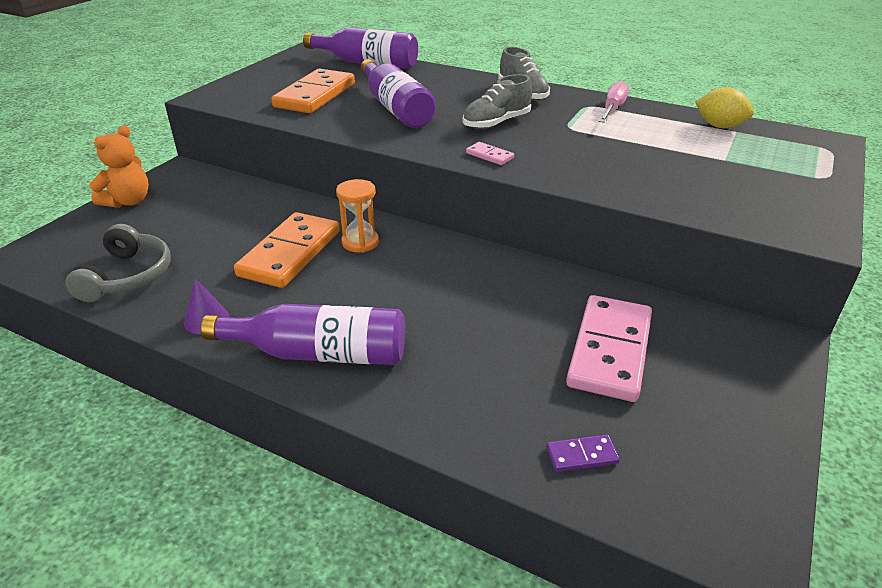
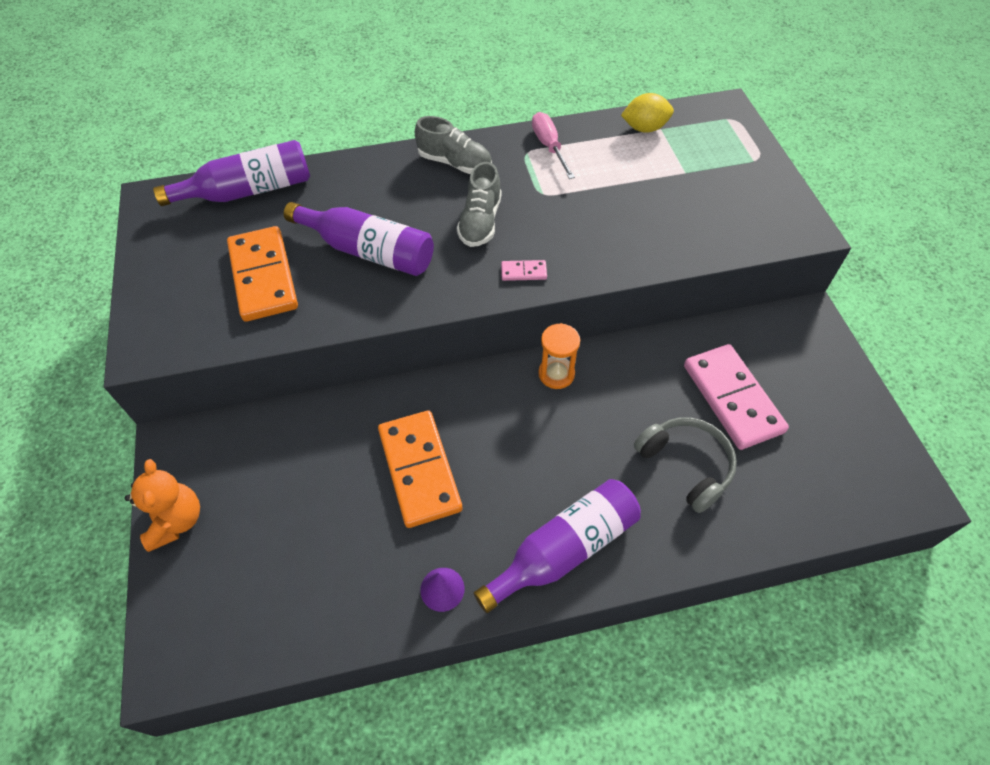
camera: 40 degrees left, 20 degrees up
(128, 276) = (310, 602): grey headphones -> grey headphones (686, 465)
(360, 242) = (461, 416): orange hourglass -> orange hourglass (556, 374)
(582, 455) = (795, 498): purple domino -> none

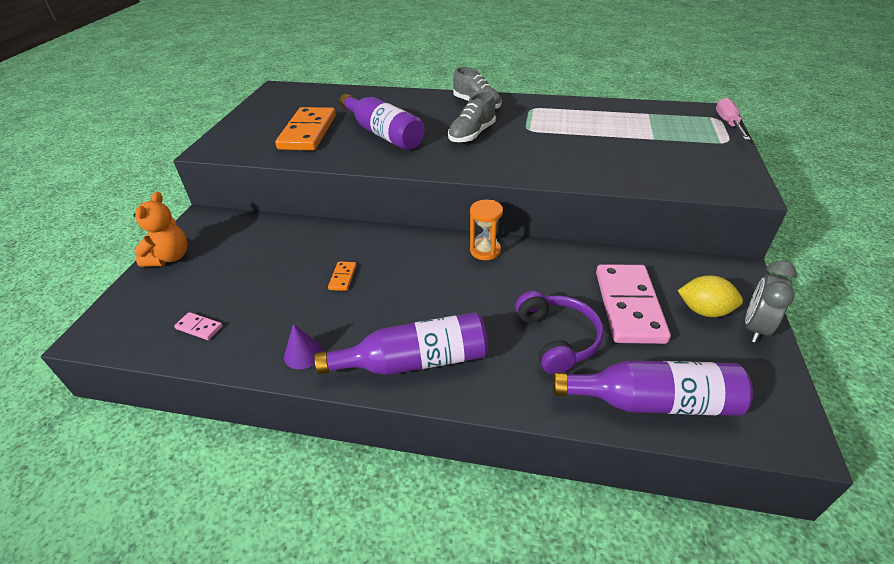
camera: 25 degrees right, 15 degrees down
(248, 191) = (334, 95): purple bottle -> purple bottle (653, 401)
(420, 470) = (343, 277): orange domino -> orange domino, size x0.42
(523, 272) = (483, 165): pink domino -> pink domino (199, 327)
(549, 147) = (552, 108): pink screwdriver -> pink screwdriver (728, 123)
(644, 128) = (635, 111): yellow lemon -> yellow lemon (704, 310)
(686, 465) = (557, 338): grey headphones -> purple headphones
(849, 384) = (755, 328): none -> grey clock

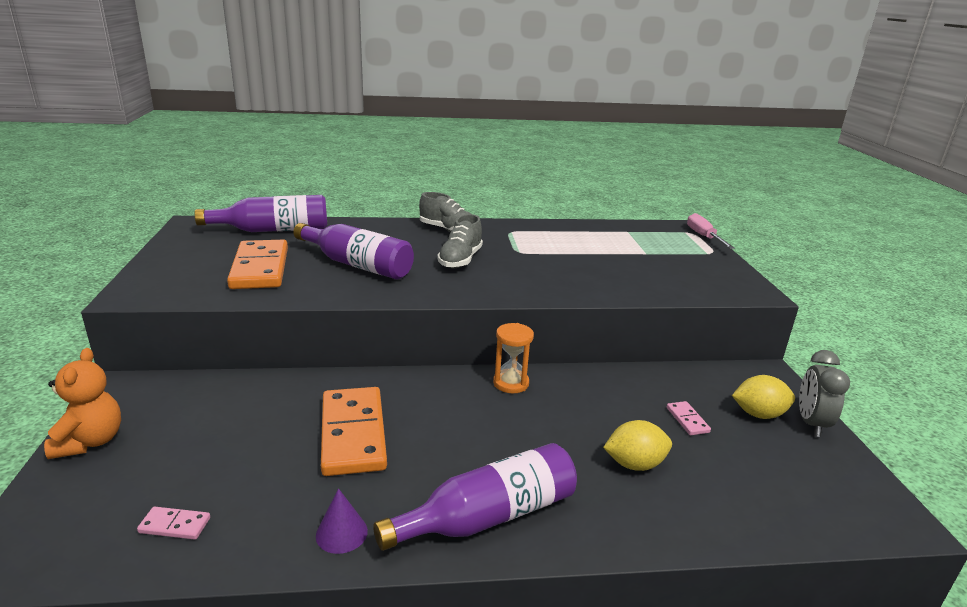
camera: 20 degrees left, 15 degrees down
(343, 277) = (353, 434): orange domino -> orange domino, size x2.40
(557, 338) = (634, 464): purple headphones -> yellow lemon
(628, 306) = (687, 420): pink domino -> pink domino, size x0.42
(653, 401) = (761, 511): purple bottle -> purple bottle (273, 230)

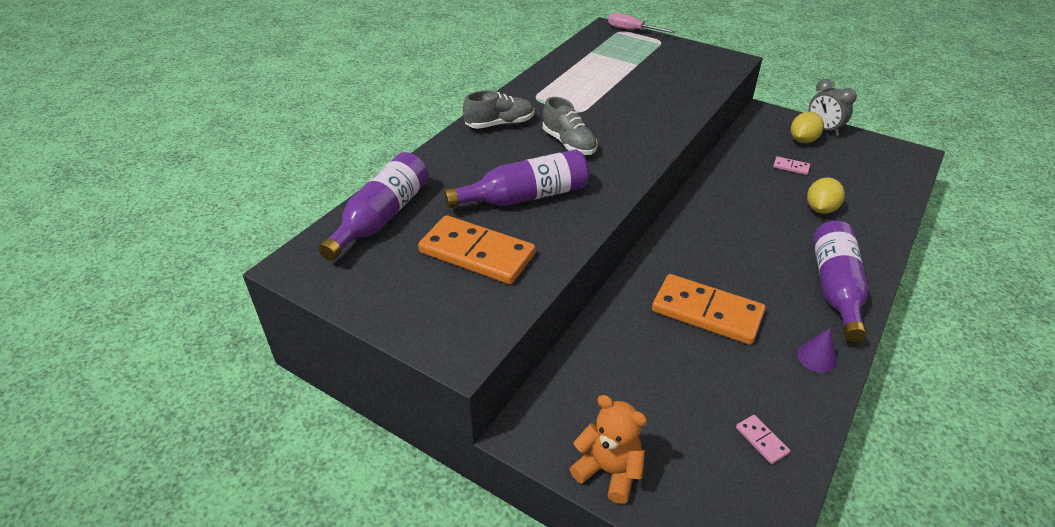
camera: 50 degrees left, 15 degrees up
(174, 525) = (762, 440): pink domino -> pink domino turned 75 degrees counterclockwise
(511, 383) = (697, 213): orange hourglass -> none

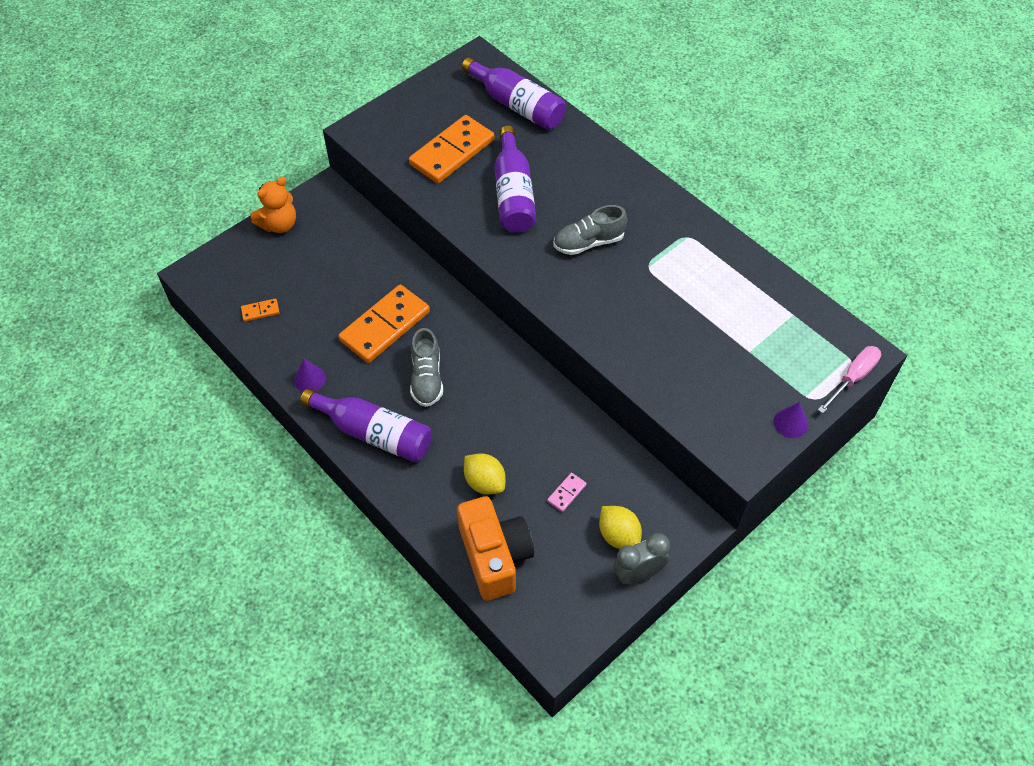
camera: 105 degrees right, 15 degrees up
(500, 124) = (639, 198): grey shoe -> grey shoe (426, 378)
(687, 47) = (790, 423): none -> purple cone
(762, 440) = (260, 311): pink domino -> orange domino
(877, 192) = (495, 557): none -> orange camera

